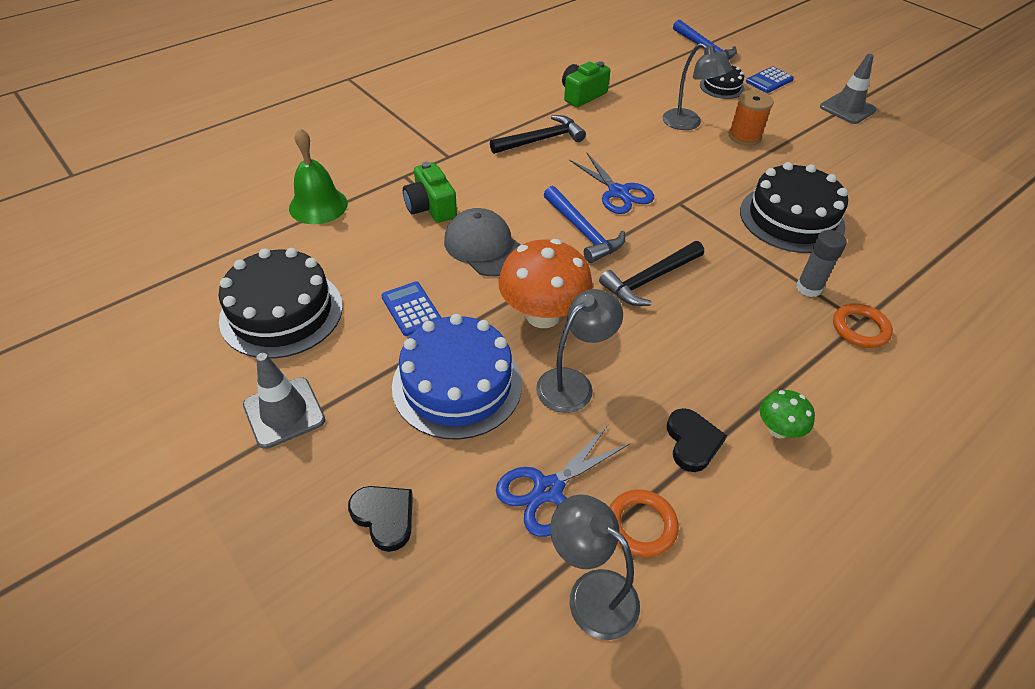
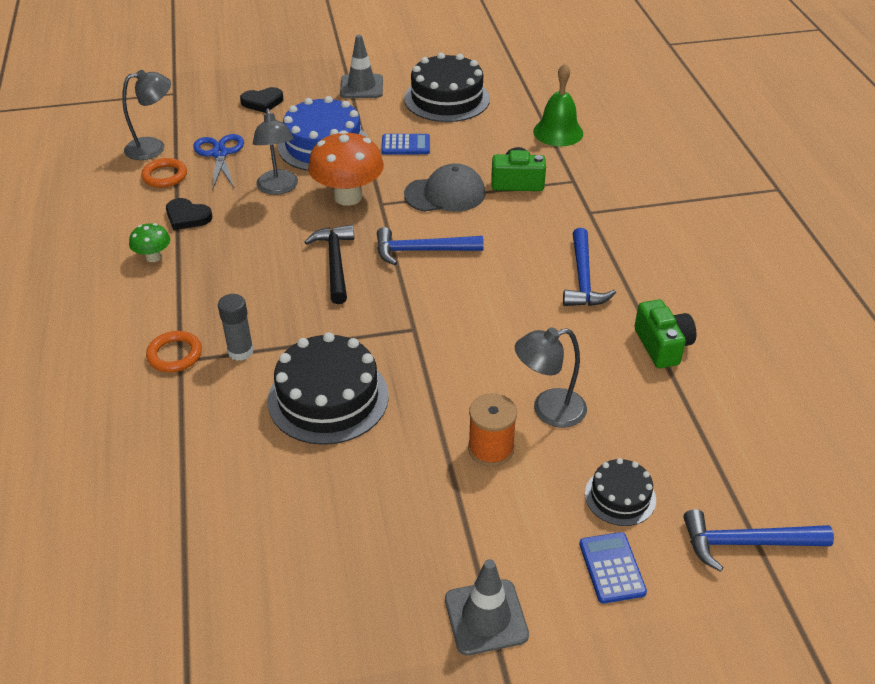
camera: 120 degrees right, 5 degrees down
(541, 140) = (583, 278): black hammer -> blue hammer
(618, 192) = (459, 295): blue scissors -> none

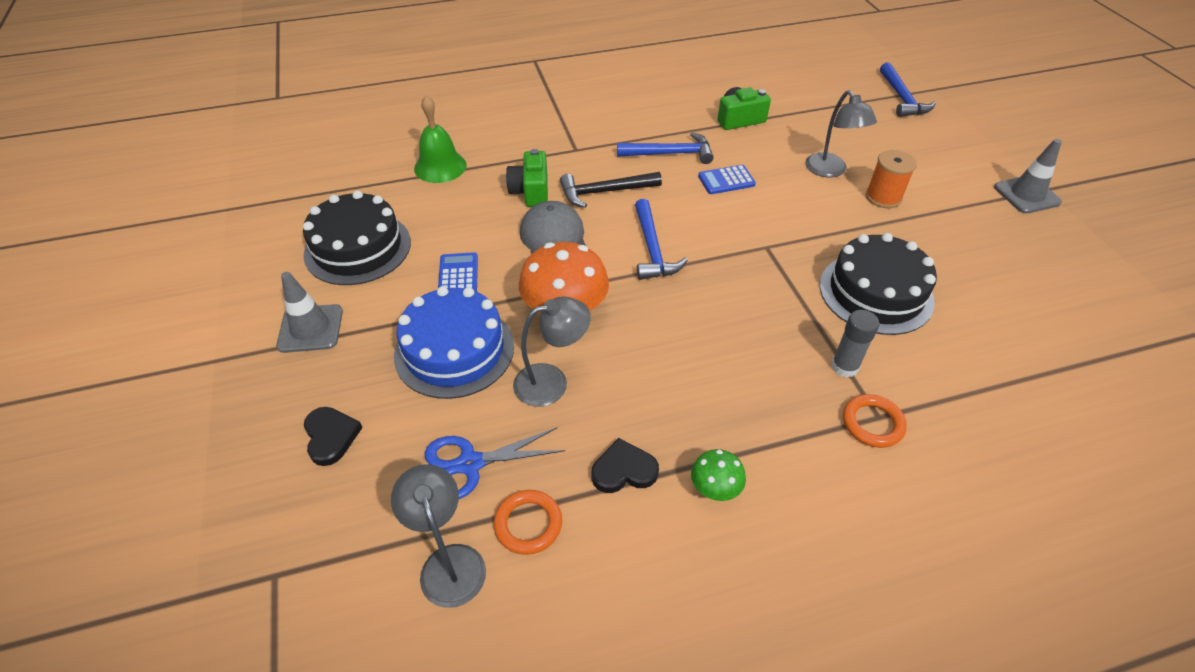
camera: 95 degrees left, 5 degrees up
(187, 217) = (624, 470): black heart -> black heart turned 120 degrees counterclockwise
(335, 263) = (686, 311): black hammer -> black hammer (604, 192)
(612, 568) = (953, 146): blue calculator -> blue calculator (726, 180)
(620, 496) = (894, 141): black cake -> none

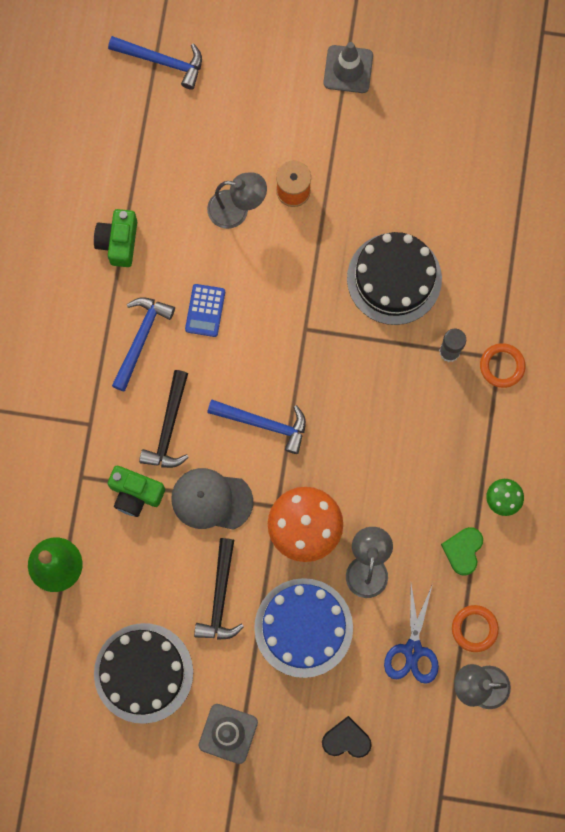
camera: 65 degrees left, 30 degrees up
(458, 275) = (220, 597): blue calculator -> black hammer
(624, 470) = (463, 550): black heart -> green heart

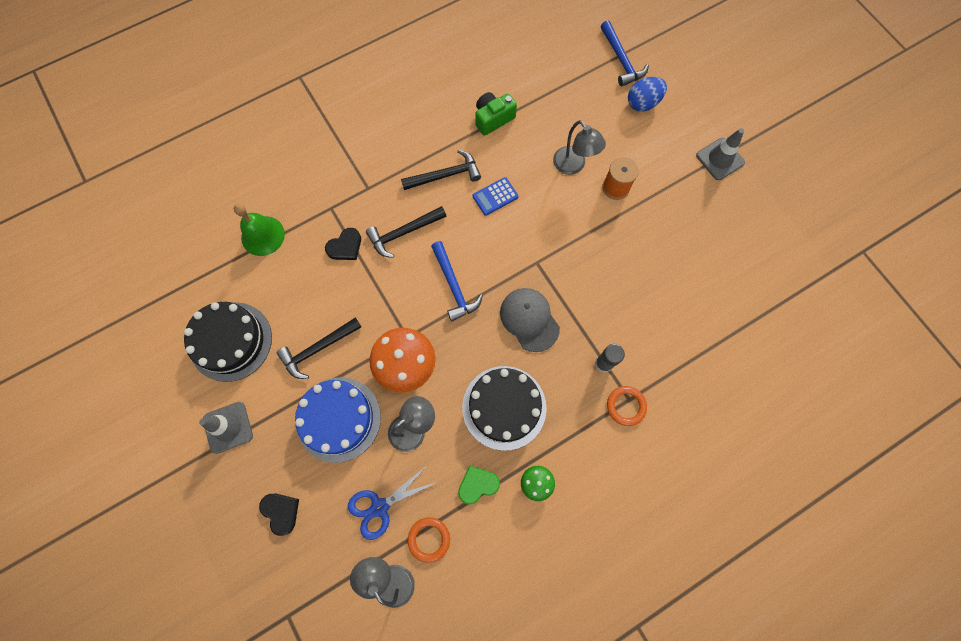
camera: 50 degrees right, 5 degrees down
(135, 493) = (345, 246): green camera -> black heart
(141, 339) = (445, 175): blue hammer -> black hammer
(211, 500) = (378, 293): grey cap -> grey cap (529, 319)
(228, 85) = (642, 103): none -> blue egg
(394, 278) = (618, 290): black cake -> black cake (504, 407)

